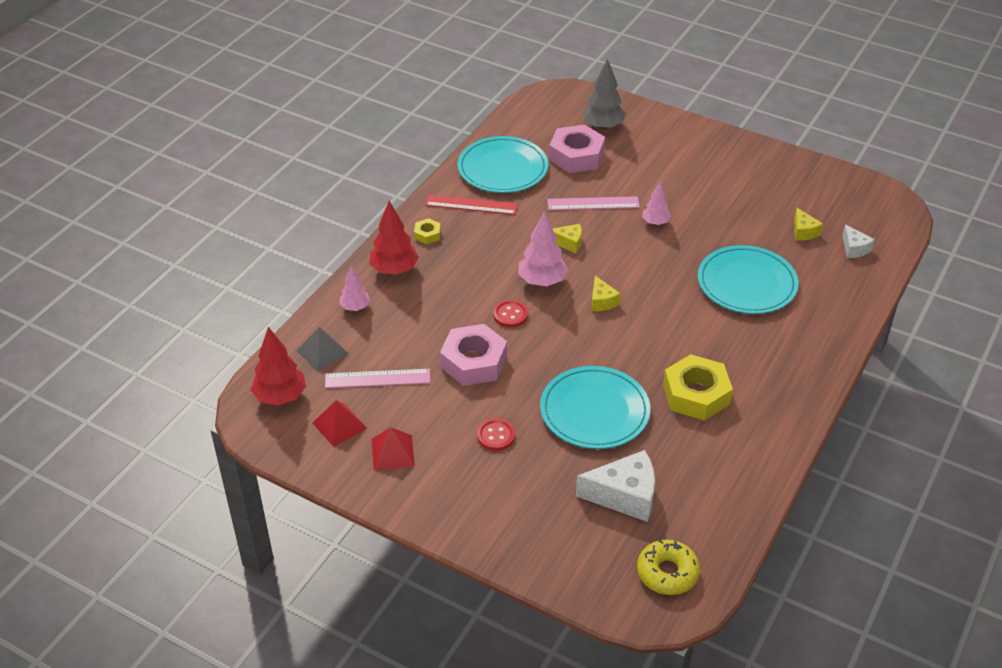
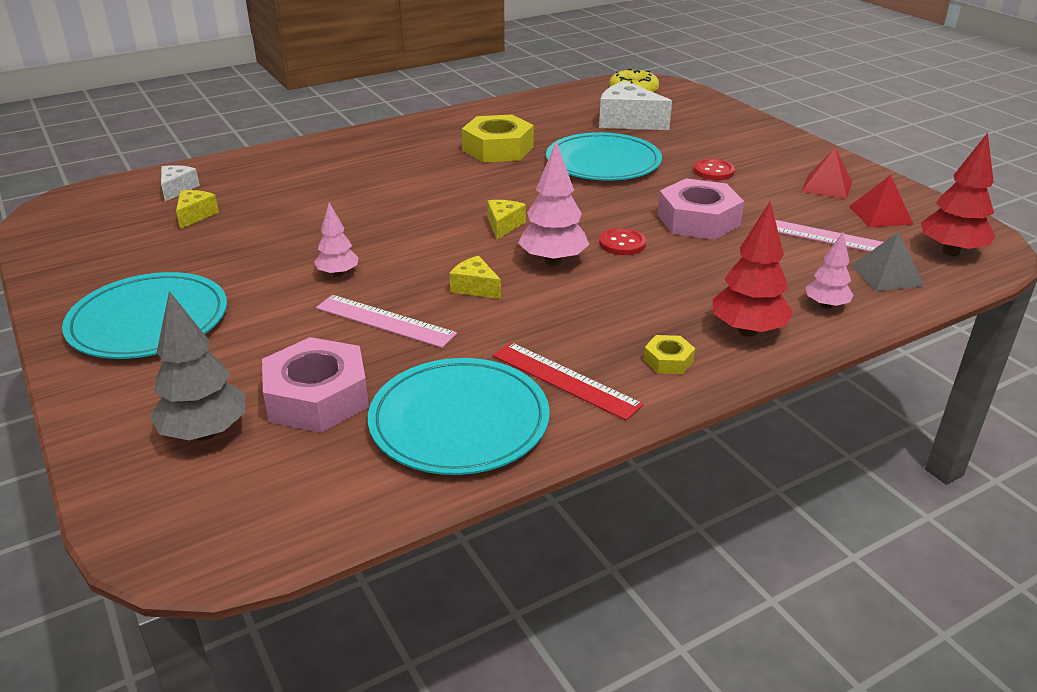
camera: 150 degrees left, 10 degrees down
(747, 283) = (331, 196): turquoise plate -> turquoise plate (148, 321)

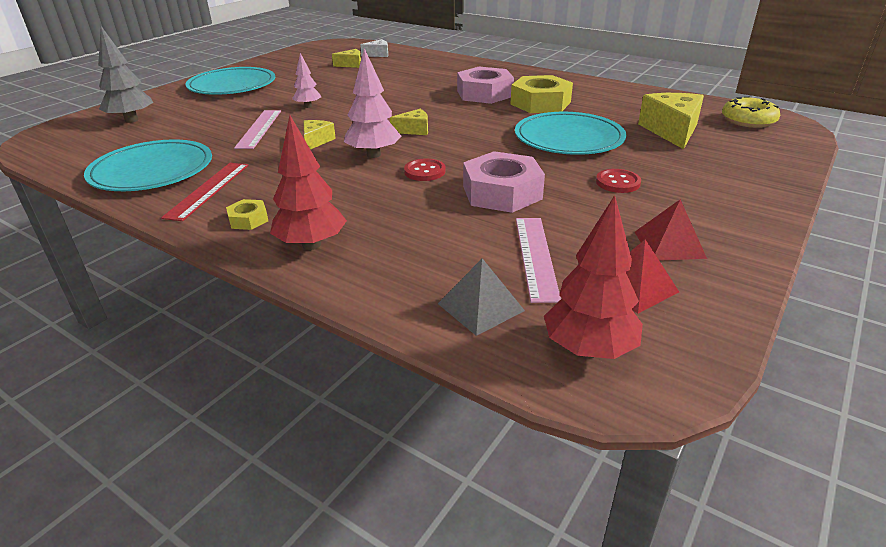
camera: 65 degrees right, 0 degrees up
(317, 397) = (169, 133): pink nut -> pink nut (484, 93)
(627, 121) = (671, 131): white cheese -> yellow cheese
(826, 306) = (383, 277): pink tree -> none

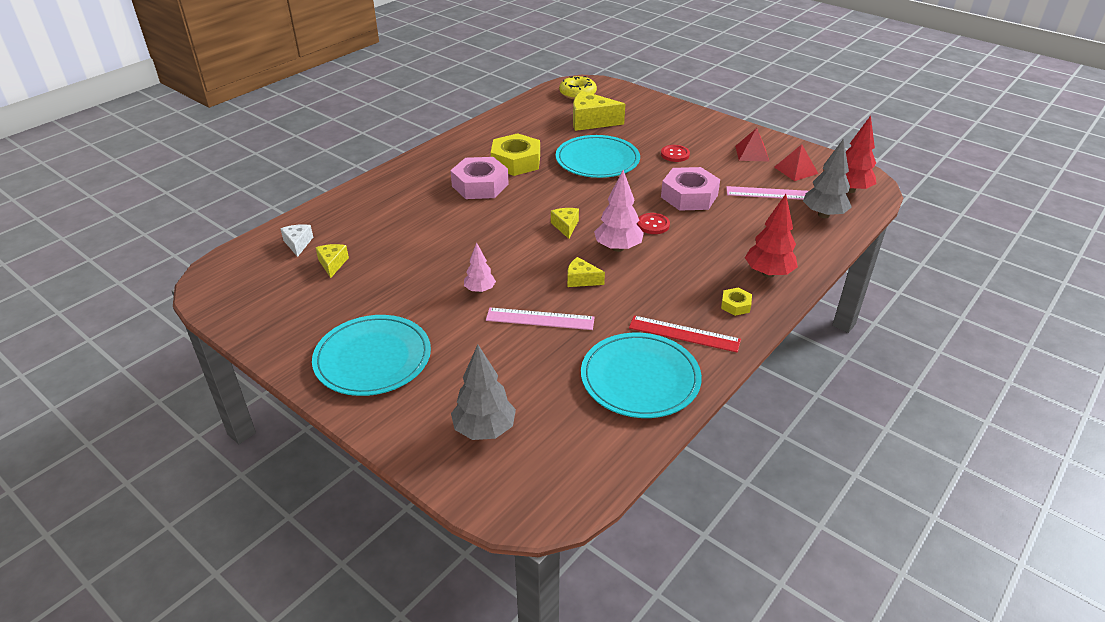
camera: 85 degrees left, 5 degrees up
(480, 307) = (823, 215): grey pyramid -> grey tree

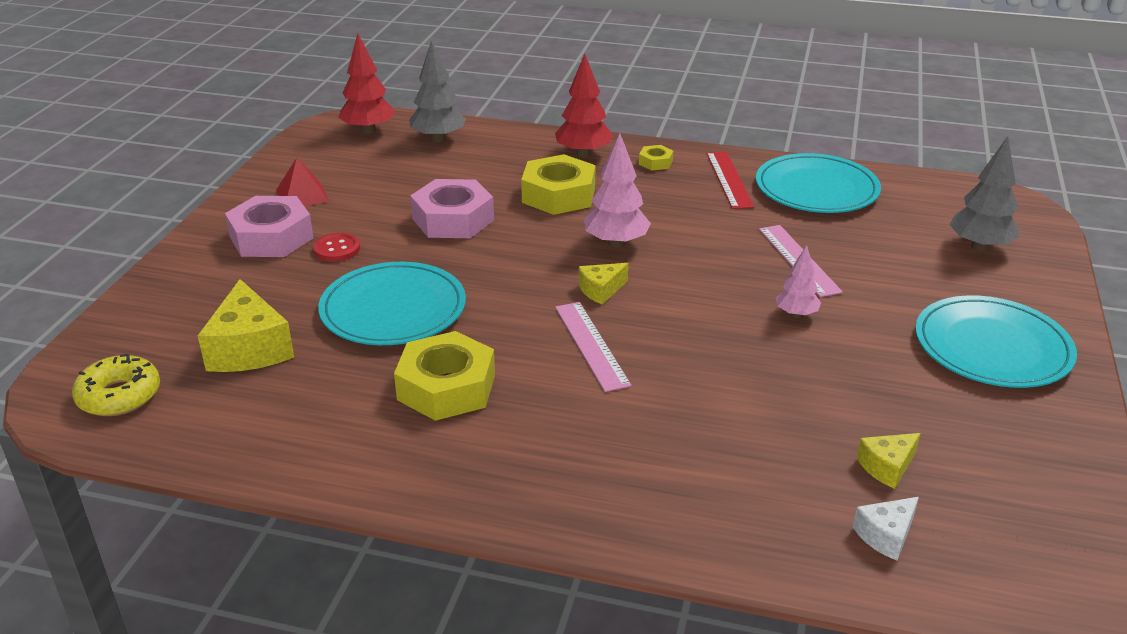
camera: 115 degrees left, 5 degrees down
(480, 185) = (550, 400): pink nut -> pink nut (271, 237)
(581, 280) = (703, 252): yellow cheese -> none
(653, 225) = (543, 231): red button -> none
(702, 244) = (558, 195): none -> yellow nut
(770, 193) = (409, 171): pink ruler -> pink ruler (591, 345)
(796, 170) = (336, 163): red pyramid -> none

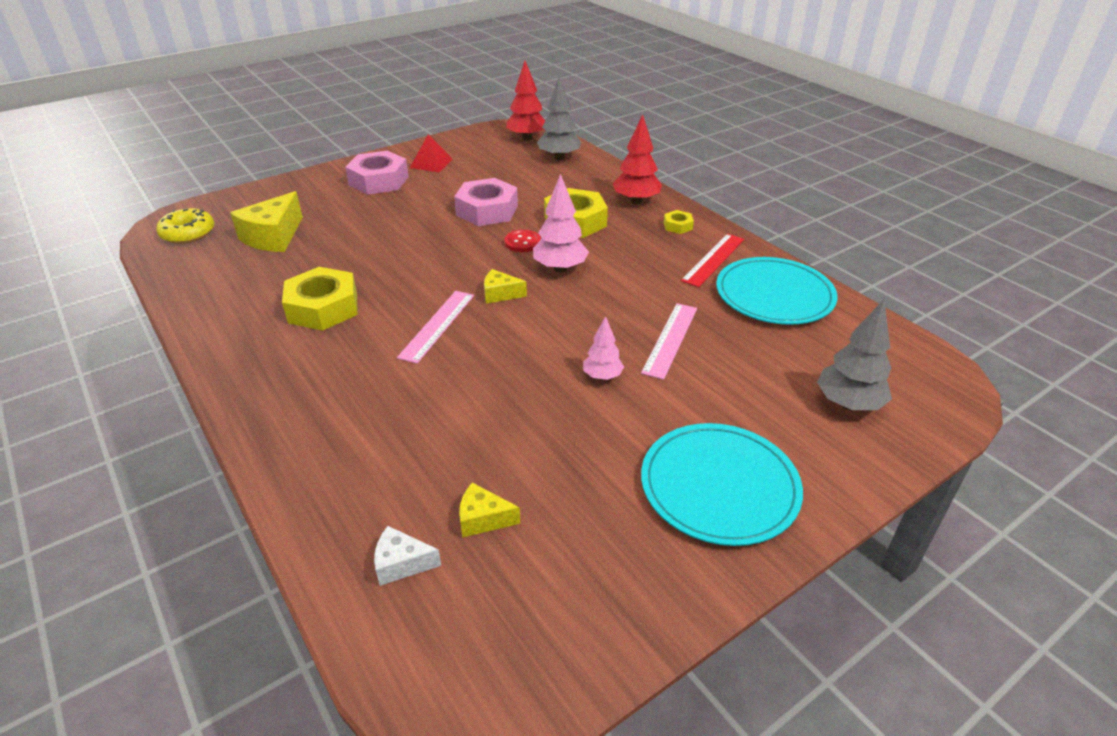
camera: 40 degrees right, 5 degrees up
(337, 249) = (399, 201): red button -> red button (522, 242)
(393, 309) = (370, 249): turquoise plate -> none

